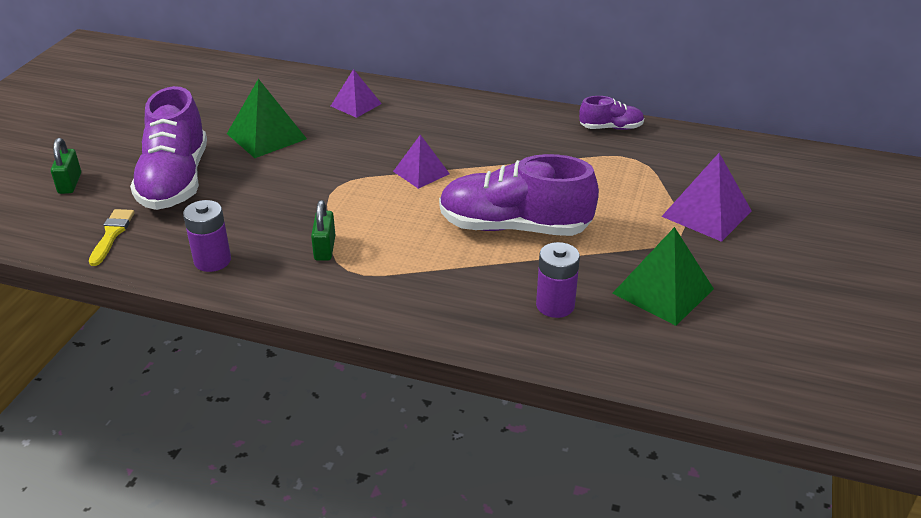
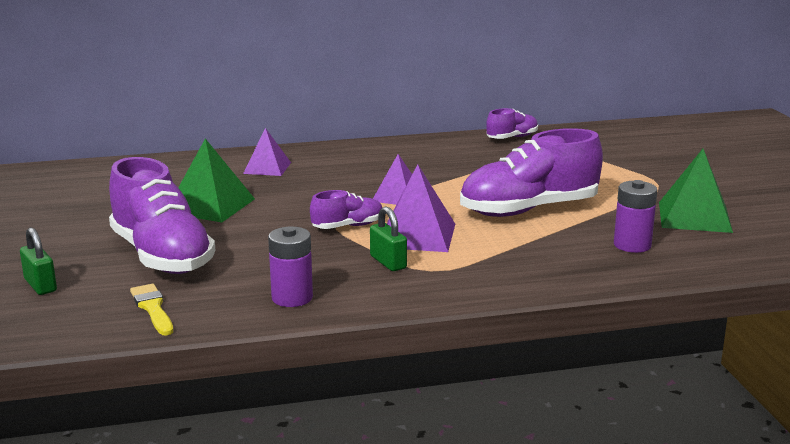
camera: 30 degrees left, 15 degrees down
(341, 195) = (348, 226): none -> purple shoe
(706, 213) = (657, 169): purple pyramid -> purple pyramid (417, 235)

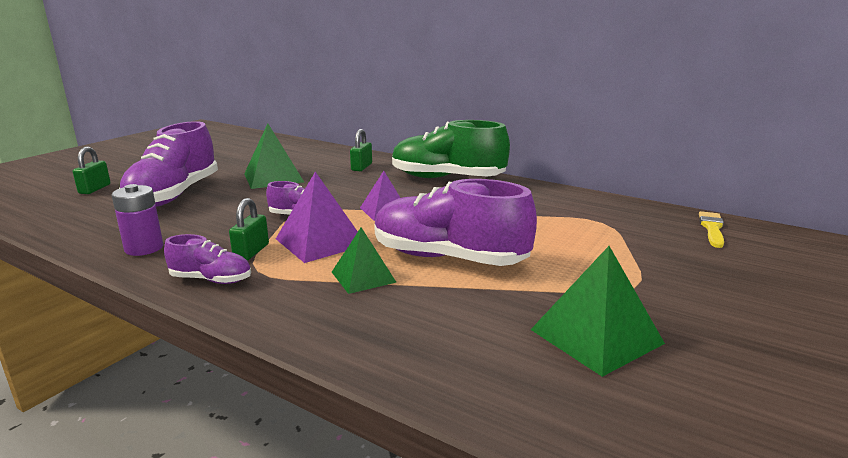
camera: 45 degrees right, 0 degrees up
(152, 308) = (85, 221): yellow brush -> yellow brush (712, 228)
(267, 168) = (361, 167): purple pyramid -> green padlock
(372, 153) = (447, 178): none -> green shoe
(510, 242) = (363, 277): none -> green pyramid
(512, 138) = (584, 199): purple shoe -> purple shoe (211, 280)
(632, 245) = (455, 331): purple battery -> none

